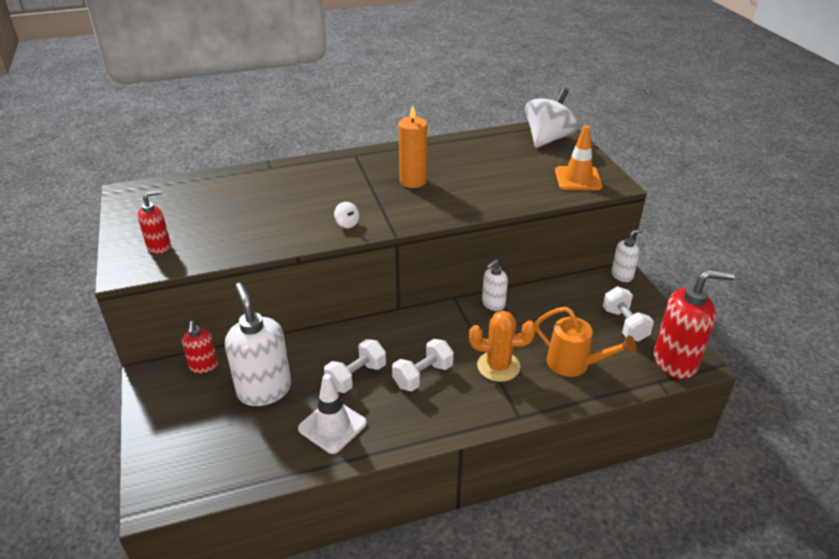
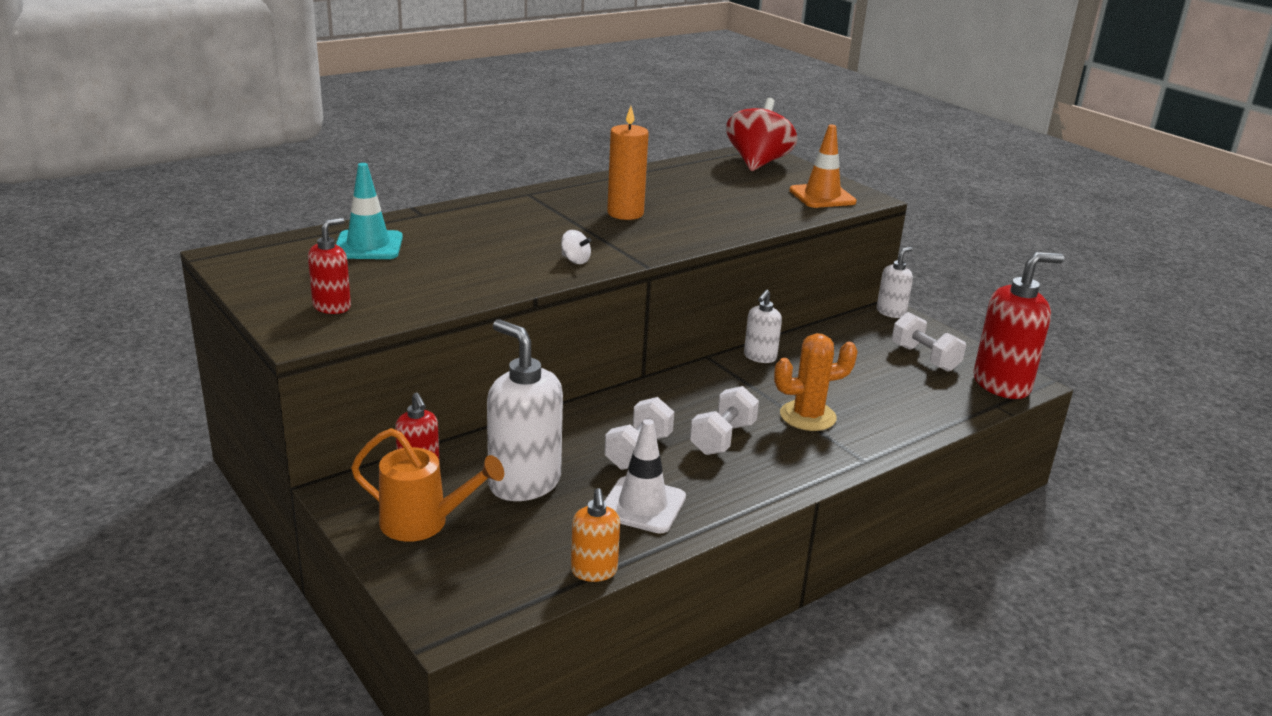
camera: 20 degrees left, 10 degrees down
(217, 193) = (368, 246): none -> turquoise traffic cone
(267, 477) = (594, 571): none -> orange soap dispenser
(548, 139) = (758, 163): white spinning top -> red spinning top
(574, 364) = (893, 402): orange watering can -> orange watering can (423, 523)

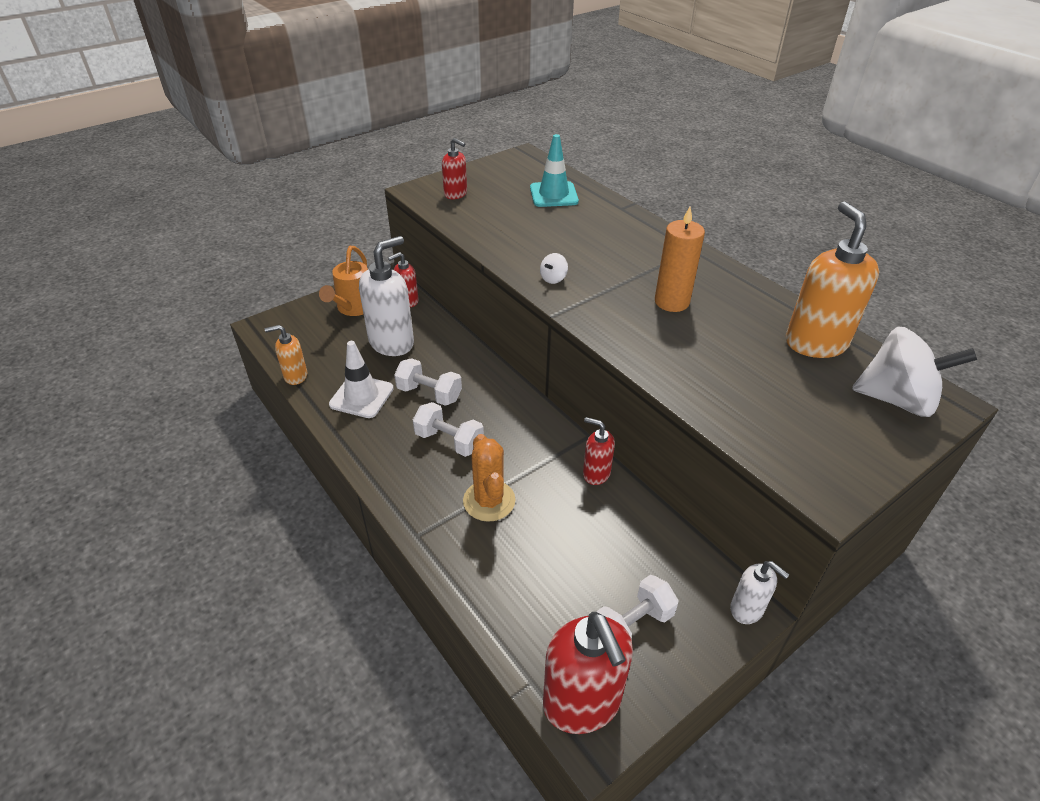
camera: 90 degrees right, 15 degrees up
(689, 173) = (815, 343): none -> orange soap dispenser
(758, 163) = (896, 399): red spinning top -> white spinning top
(759, 357) = (596, 473): white soap dispenser -> red soap dispenser
(822, 196) = (807, 450): orange traffic cone -> none

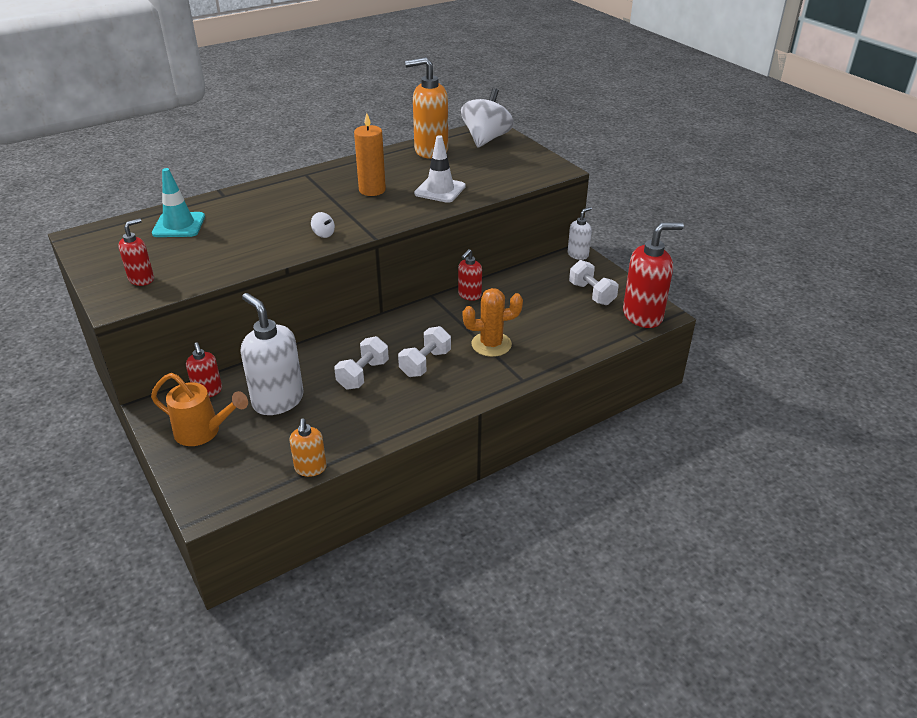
camera: 85 degrees left, 5 degrees down
(361, 396) = (356, 417): white traffic cone -> white traffic cone (440, 190)

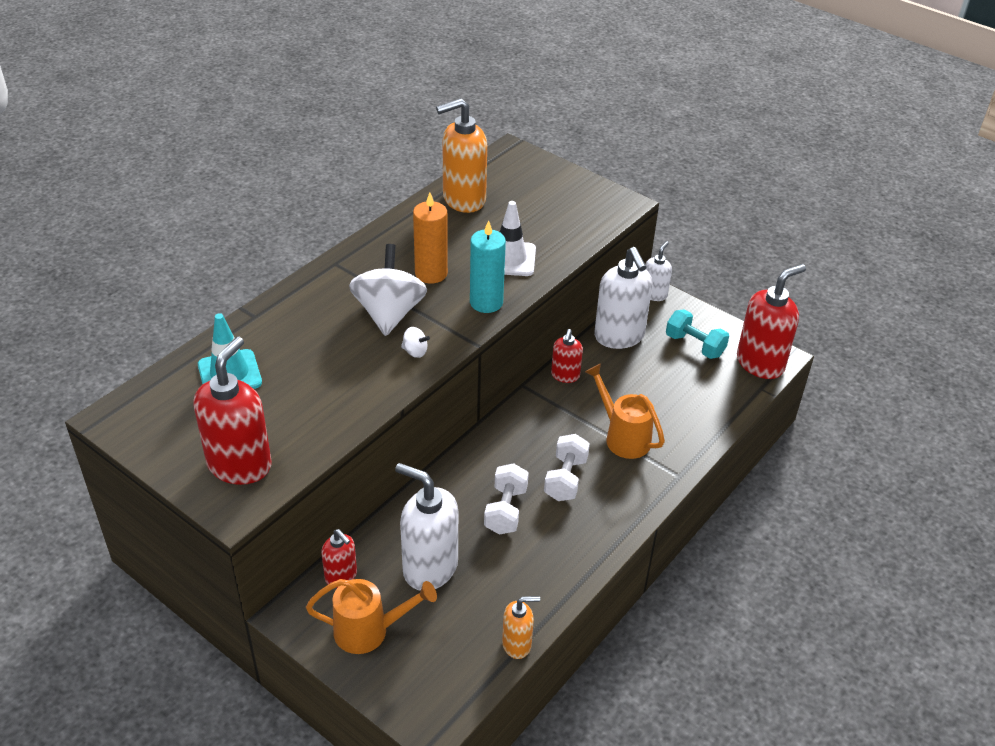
camera: 20 degrees left, 5 degrees up
(142, 279) = (240, 465): red soap dispenser -> red soap dispenser, size x1.86
(310, 468) = (517, 644): orange soap dispenser -> orange soap dispenser turned 75 degrees counterclockwise
(401, 213) = (486, 302): none -> turquoise candle
(486, 139) = (517, 170): white spinning top -> white spinning top (389, 313)
(491, 344) = (623, 437): orange cactus -> orange watering can
(531, 277) = (619, 336): none -> white soap dispenser
(591, 294) = (694, 345): white dumbbell -> turquoise dumbbell

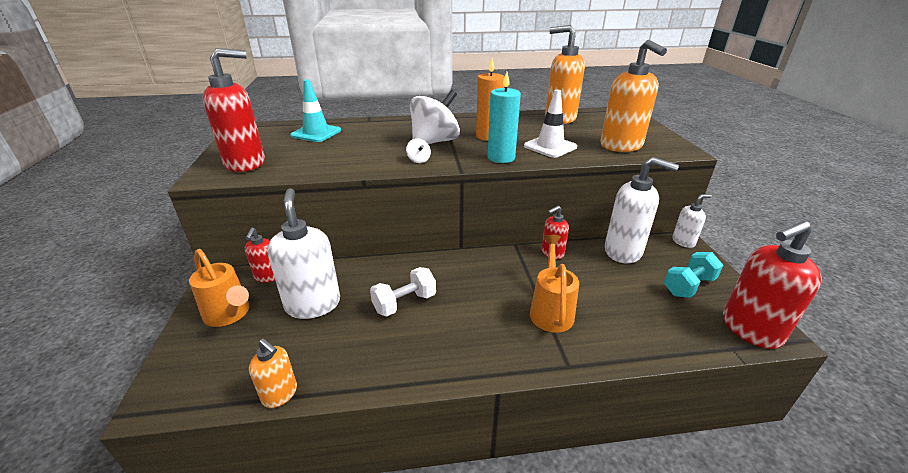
camera: 45 degrees right, 10 degrees down
(565, 479) = (471, 310): white dumbbell -> none
(569, 223) = (621, 146): none -> orange soap dispenser
(619, 336) = (623, 251): white soap dispenser -> white soap dispenser turned 90 degrees counterclockwise
(694, 345) = (688, 286): turquoise dumbbell -> turquoise dumbbell turned 60 degrees clockwise
(760, 363) = (750, 329): red soap dispenser -> red soap dispenser turned 150 degrees clockwise

